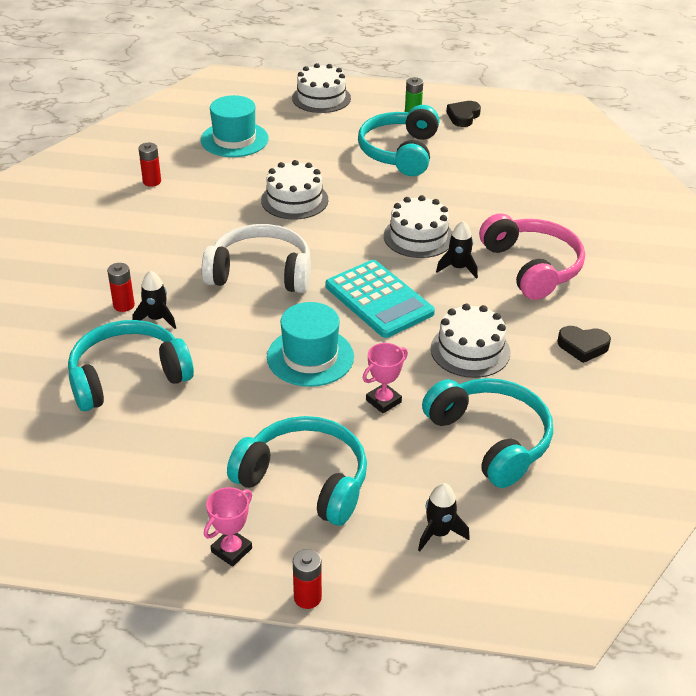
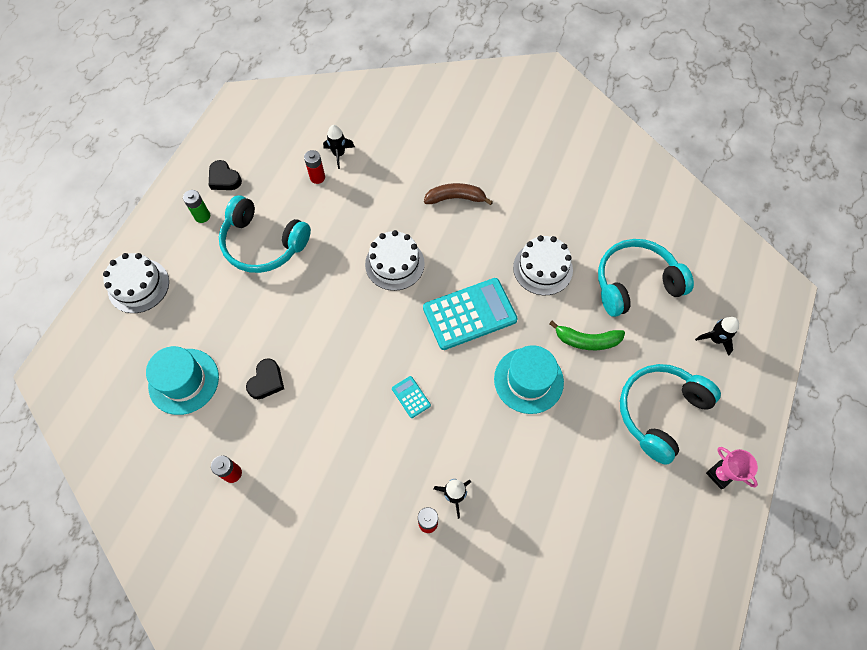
camera: 75 degrees left, 25 degrees up
(128, 376) = (525, 529): turquoise headphones -> none
(261, 273) = (411, 397): white headphones -> turquoise calculator
(294, 200) = (309, 347): white cake -> none
(307, 597) = (763, 432): red battery -> red battery (317, 177)
(383, 401) = (587, 340): pink trophy -> green banana
(458, 268) = (444, 247): black rocket -> black rocket (339, 154)
(532, 267) = (455, 198): pink headphones -> brown banana
(583, 346) = (552, 198): black heart -> black heart (266, 381)

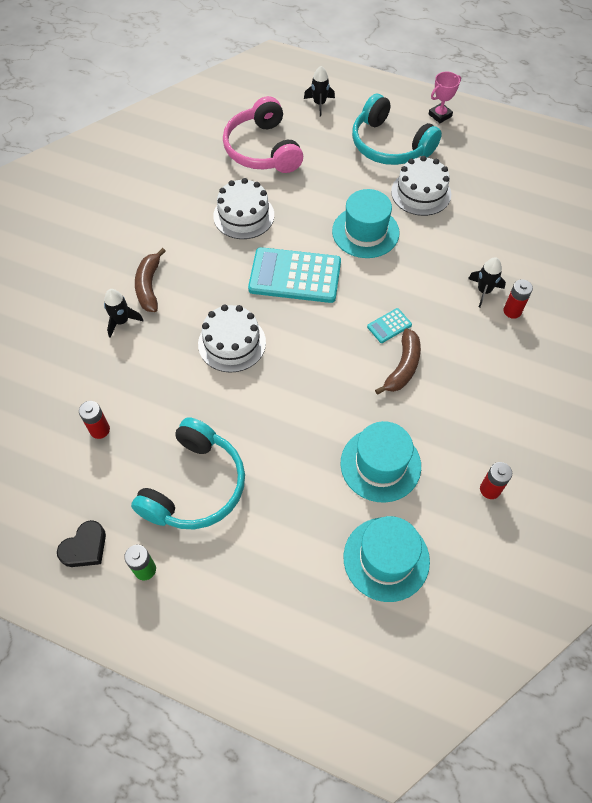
camera: 90 degrees left, 5 degrees down
(138, 286) = (251, 641): white cake -> white cake (421, 193)
(266, 381) = (380, 464): black heart -> turquoise hat
(339, 154) = (66, 407): black rocket -> black rocket (121, 321)
(364, 406) = (403, 367): none -> brown banana
(469, 314) = (295, 276): turquoise calculator -> turquoise calculator turned 60 degrees counterclockwise
(587, 340) = (323, 187): green banana -> none
(635, 283) = (262, 149): turquoise headphones -> pink headphones

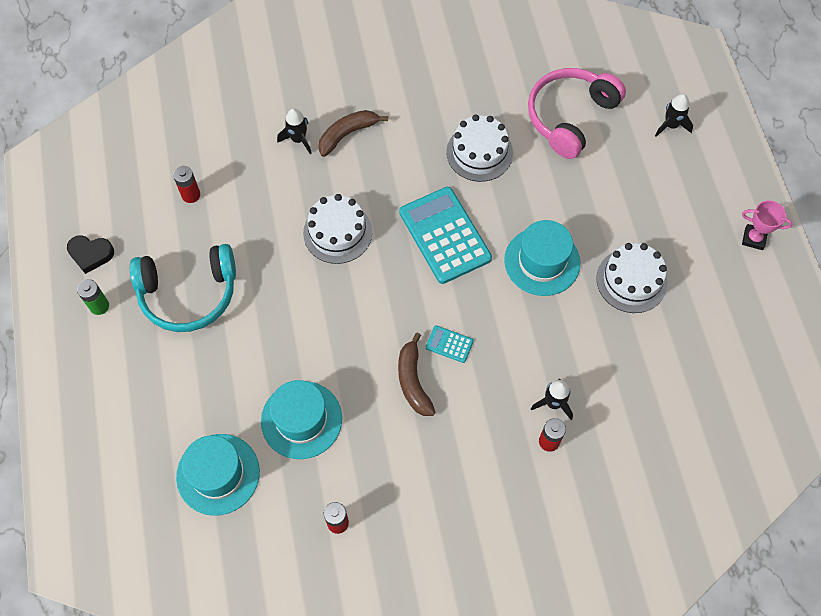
camera: 55 degrees right, 5 degrees up
(389, 145) = (670, 217): turquoise headphones -> none
(403, 367) = (413, 381): brown banana -> brown banana turned 90 degrees clockwise

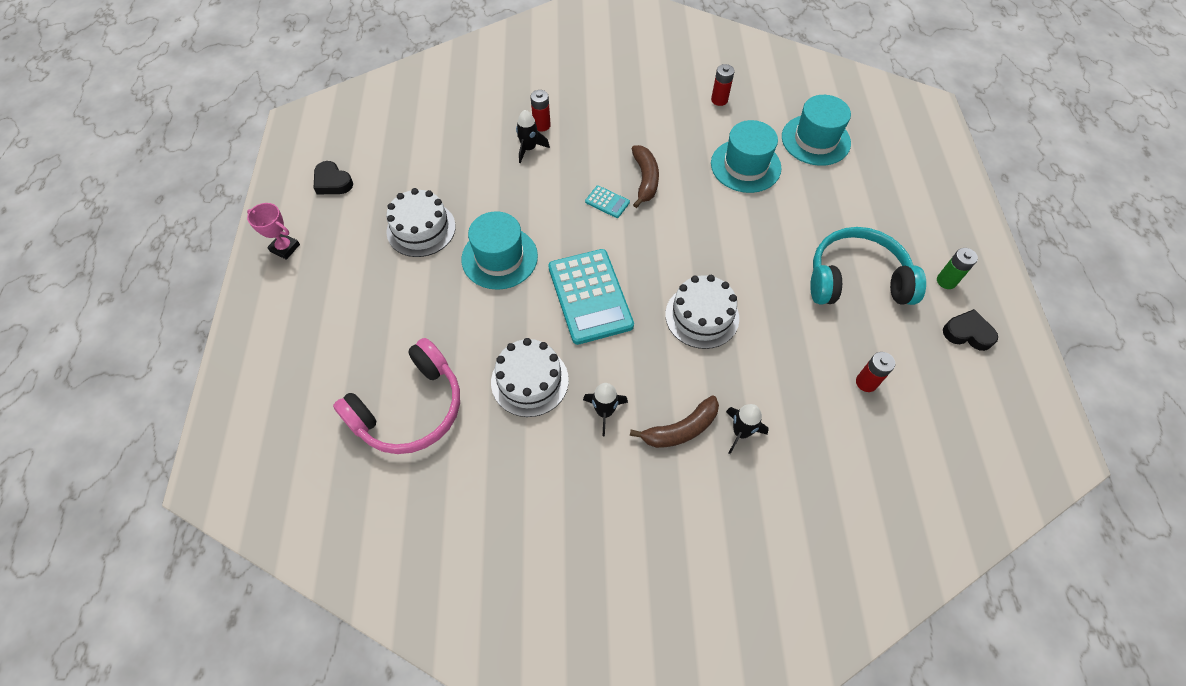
camera: 170 degrees left, 5 degrees down
(671, 125) = (299, 379): black rocket -> black rocket (604, 412)
(749, 321) = (332, 182): none -> black heart

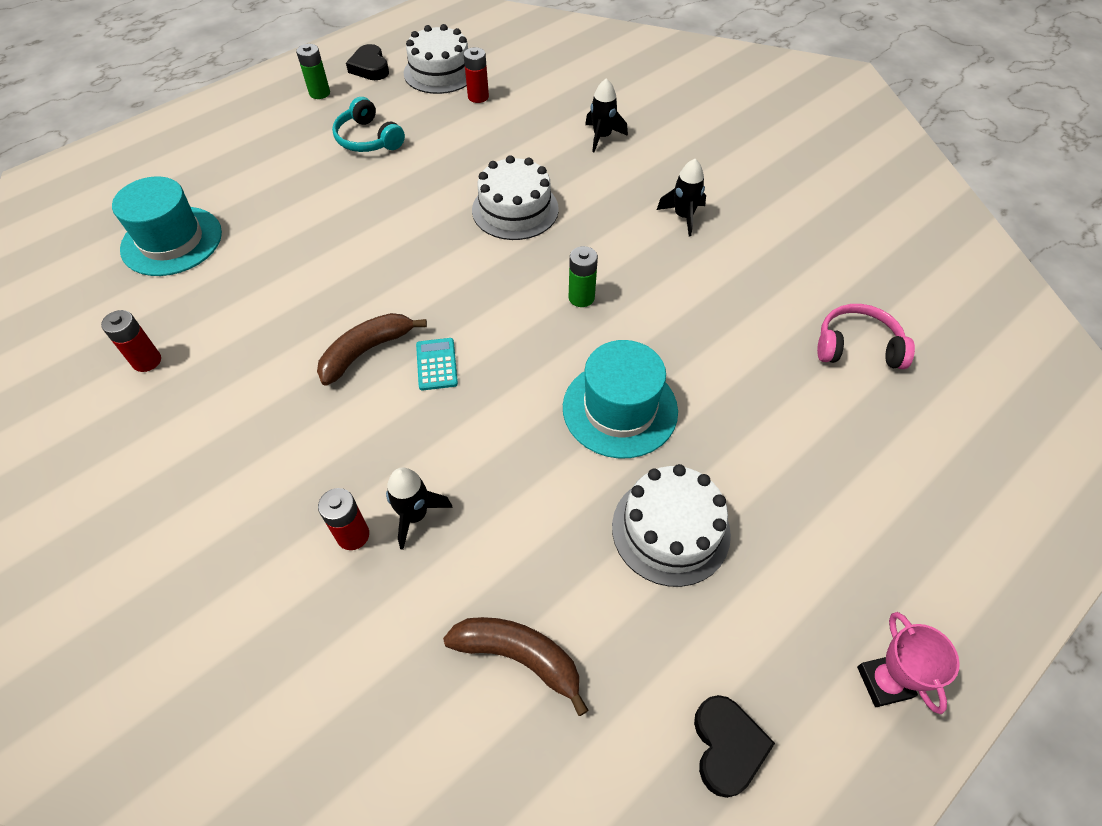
camera: 130 degrees left, 5 degrees down
(410, 409) = (857, 347): pink headphones -> pink headphones, size x0.60
(529, 381) = (720, 281): white cake -> white cake (440, 72)
(590, 296) = (581, 297): turquoise calculator -> green battery
(681, 429) = (641, 167): brown banana -> brown banana (519, 657)
(745, 166) = (266, 276): turquoise hat -> none
(856, 279) = (368, 139): turquoise headphones -> turquoise headphones, size x0.60

